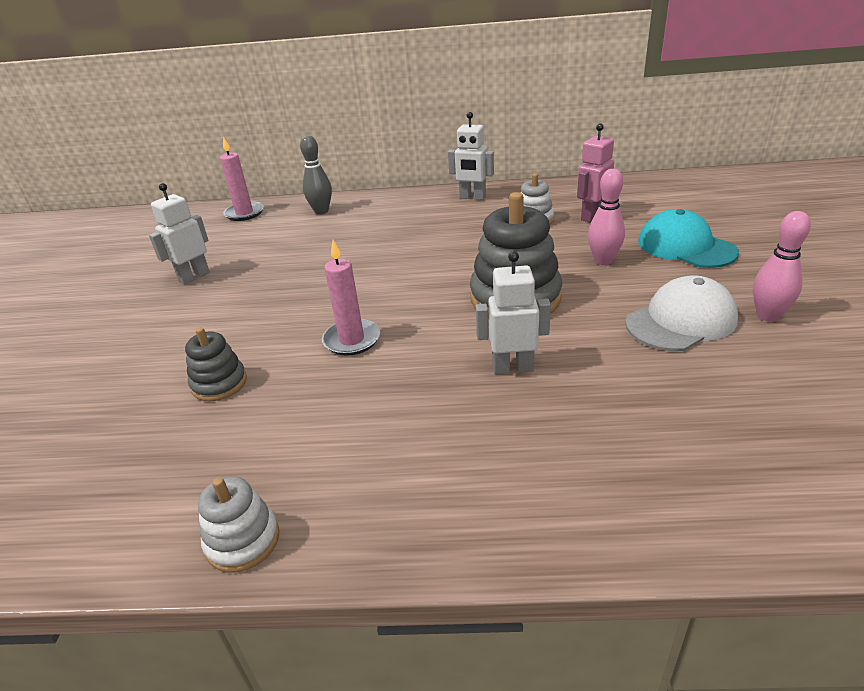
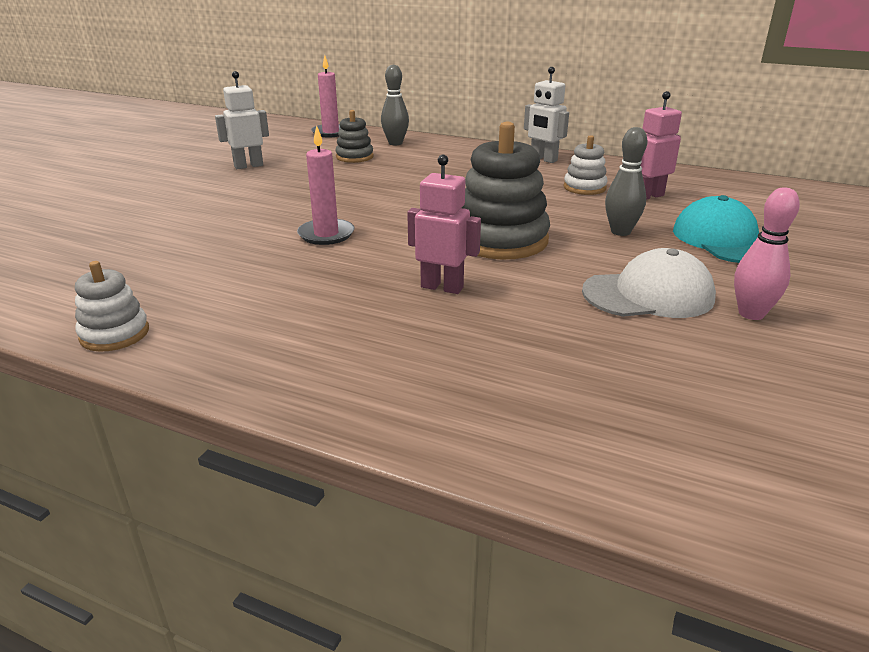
camera: 20 degrees right, 5 degrees down
(219, 383) = (197, 237): grey stacking toy -> grey stacking toy (354, 157)
(513, 368) = (442, 287): white robot -> pink robot
(603, 260) = (620, 232): pink bowling pin -> grey bowling pin

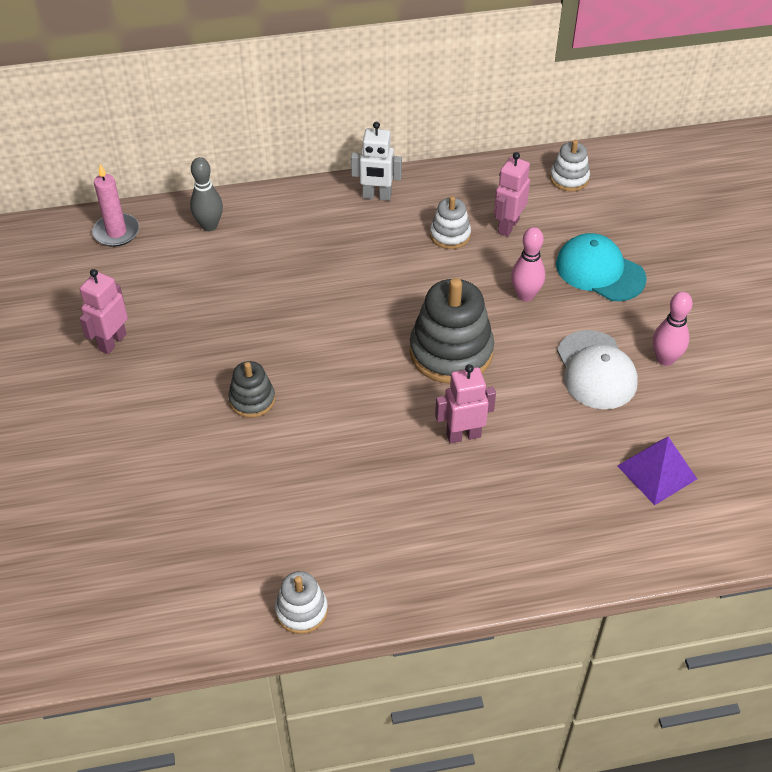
camera: 35 degrees left, 20 degrees up
(248, 166) = (112, 342): white robot -> pink robot
(326, 234) = (314, 415): pink candle -> none
(354, 157) = (198, 273): grey stacking toy -> grey stacking toy (252, 400)
(620, 232) = (525, 295): grey bowling pin -> pink bowling pin
(647, 394) = (657, 472): none -> purple pyramid
(648, 295) = (596, 370): white cap -> white cap turned 120 degrees clockwise
(743, 189) = (569, 178): none -> white stacking toy

